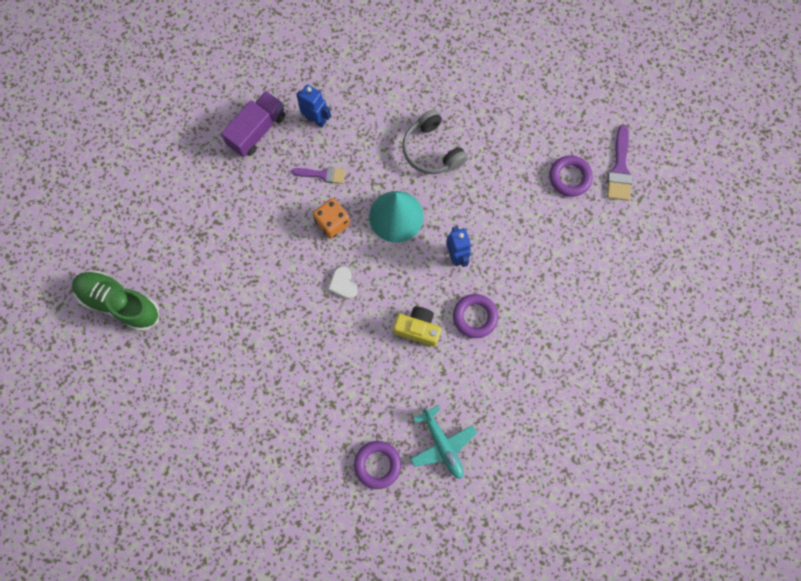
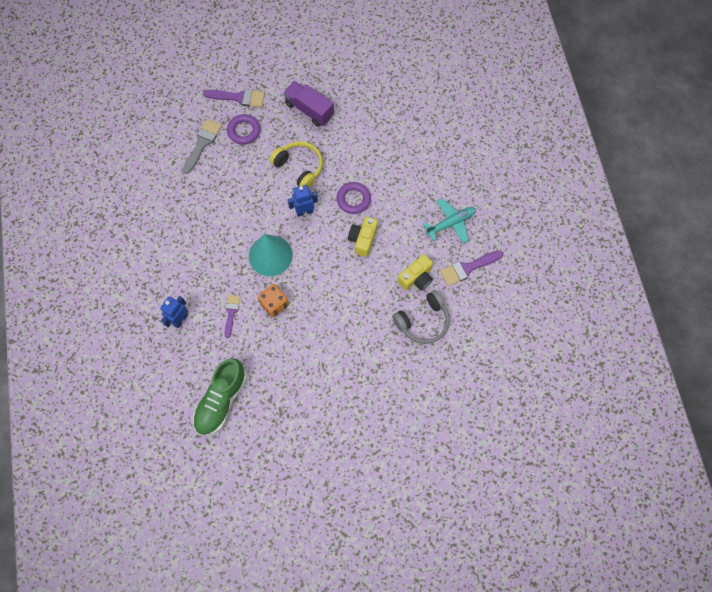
camera: 90 degrees left, 5 degrees down
(120, 303) = (341, 478): green shoe -> green shoe (221, 400)
(257, 130) = (187, 368): purple truck -> purple truck (309, 110)
(343, 284) = (326, 295): white heart -> none
(364, 396) = (416, 278): none -> yellow camera
(377, 464) = (467, 268): purple ring -> purple brush
(432, 150) = (215, 228): grey headphones -> grey headphones (423, 321)
(519, 248) = (299, 167): none -> yellow headphones
(549, 129) = (202, 143): none -> grey brush

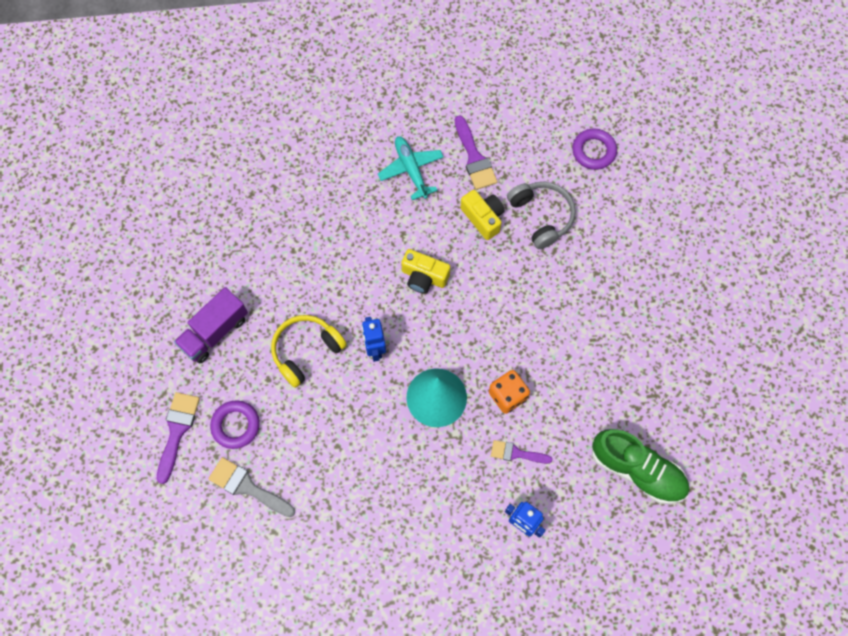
camera: 85 degrees left, 0 degrees up
(353, 199) = (364, 284): purple ring -> purple ring (593, 151)

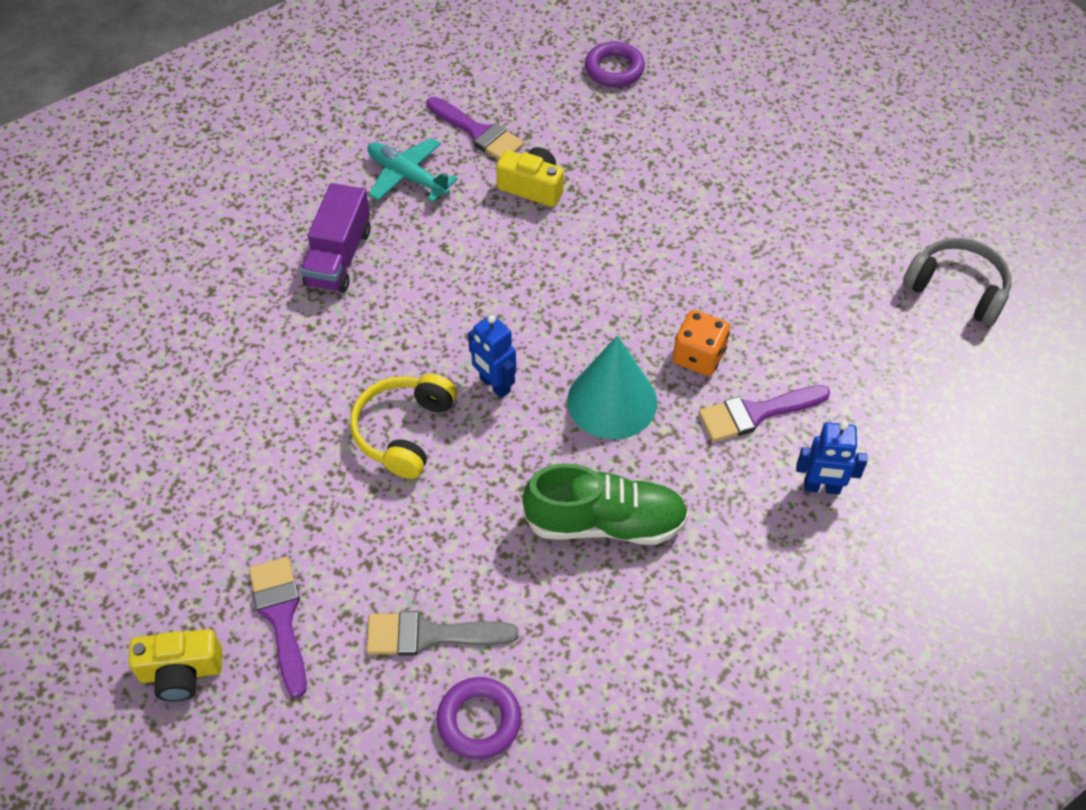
camera: 30 degrees left, 15 degrees down
(215, 332) = (260, 470): purple truck -> purple truck (339, 257)
(236, 425) = (363, 567): purple ring -> purple ring (479, 721)
(424, 277) = (503, 279): yellow camera -> yellow camera (181, 672)
(516, 453) = (756, 413): purple brush -> purple brush, size x1.51
(541, 216) = (601, 156): grey headphones -> grey headphones (957, 289)
(637, 470) = (910, 359): green shoe -> green shoe (605, 522)

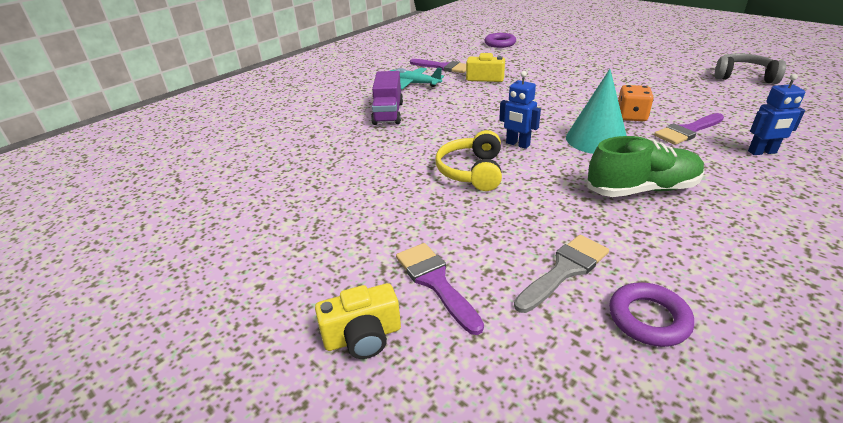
camera: 10 degrees left, 20 degrees down
(430, 635) = (564, 270): grey brush -> grey brush turned 150 degrees clockwise

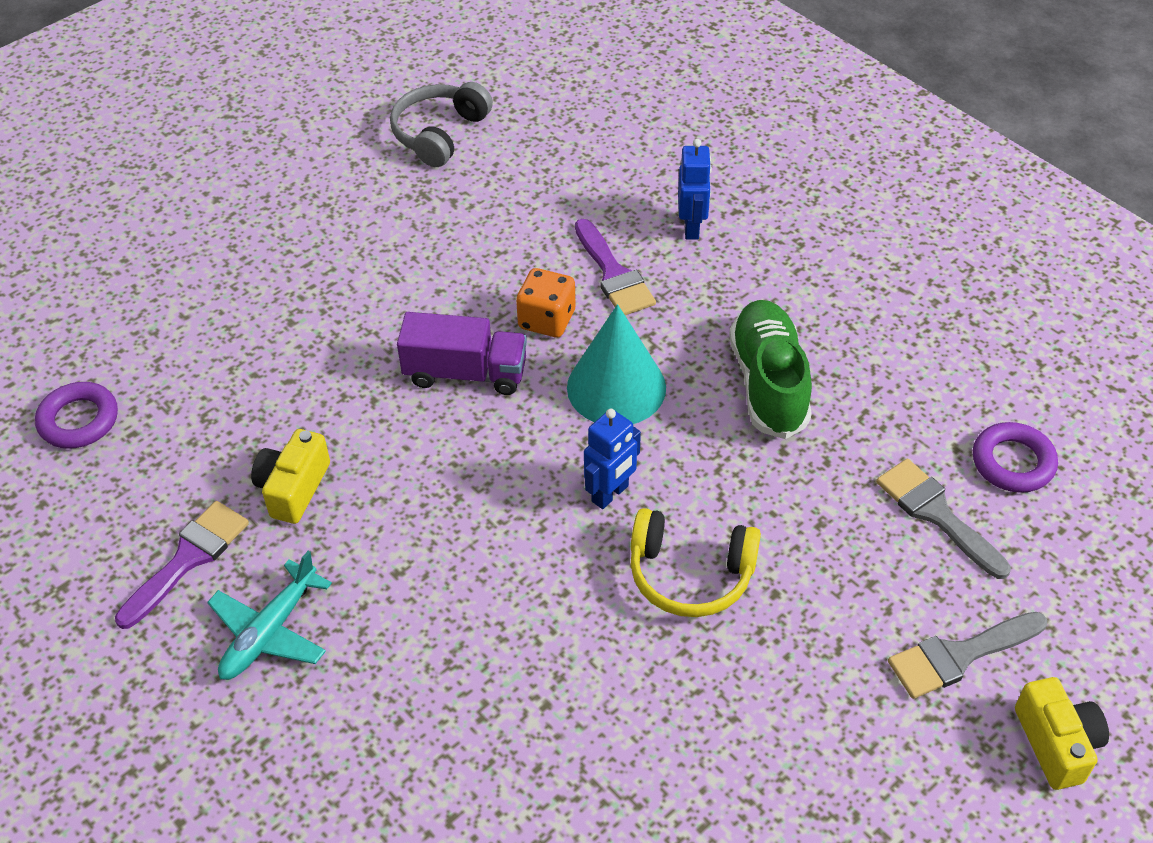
camera: 85 degrees left, 15 degrees up
(388, 113) = (421, 691): purple truck -> purple truck (465, 373)
(435, 282) = (959, 655): purple brush -> grey brush

